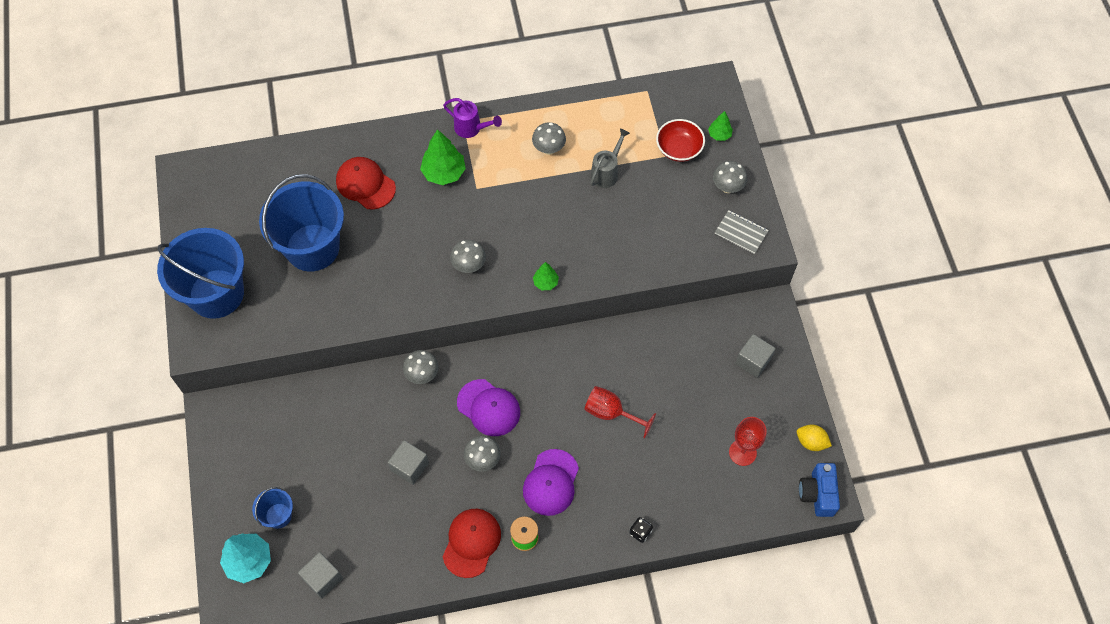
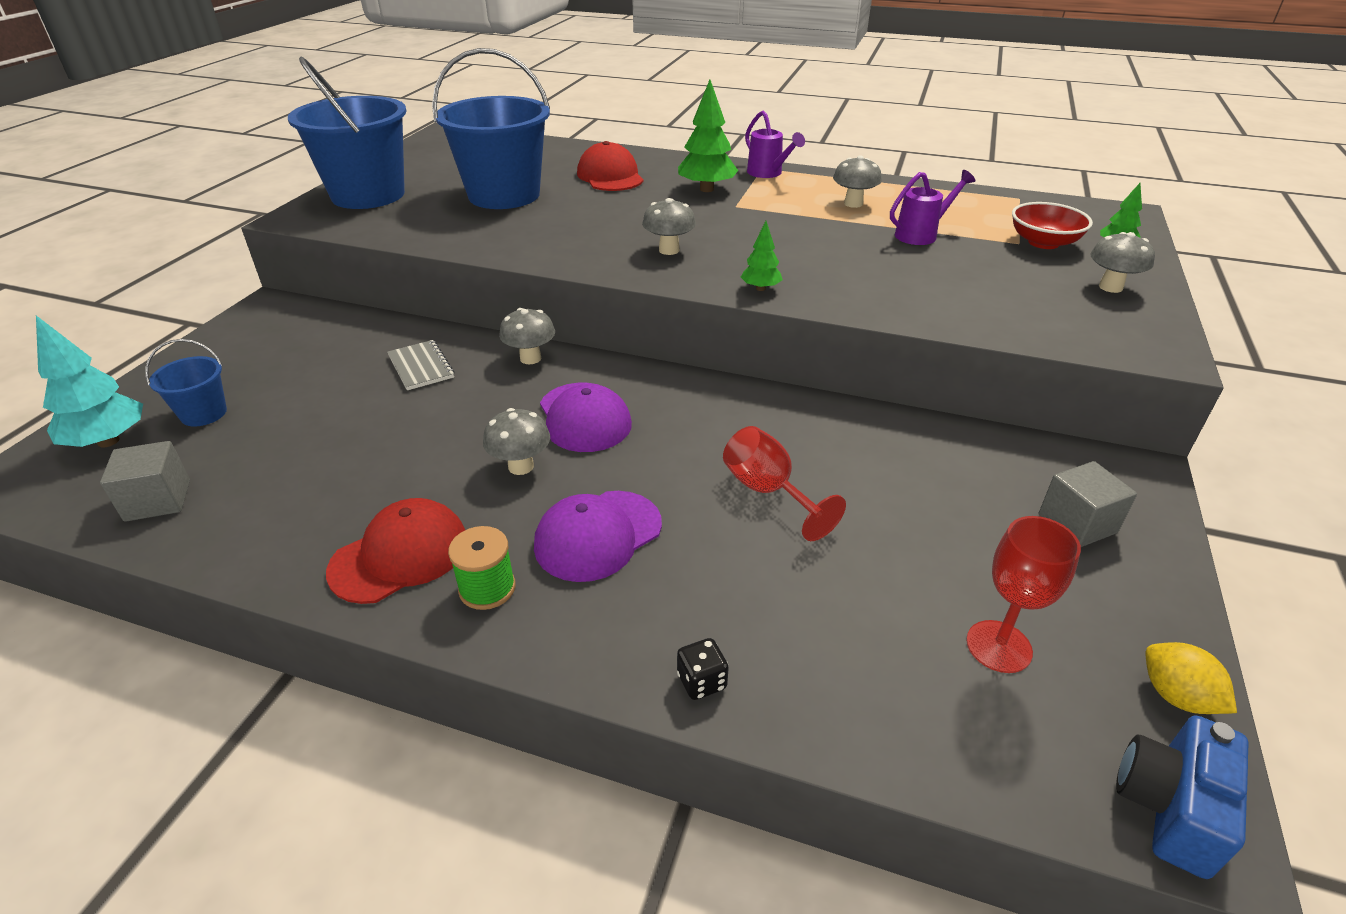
camera: 30 degrees right, 25 degrees down
(410, 467) = (415, 433): grey cube -> none
(606, 172) = (921, 234): grey watering can -> purple watering can
(741, 233) = (1118, 330): grey notebook -> grey notebook (421, 367)

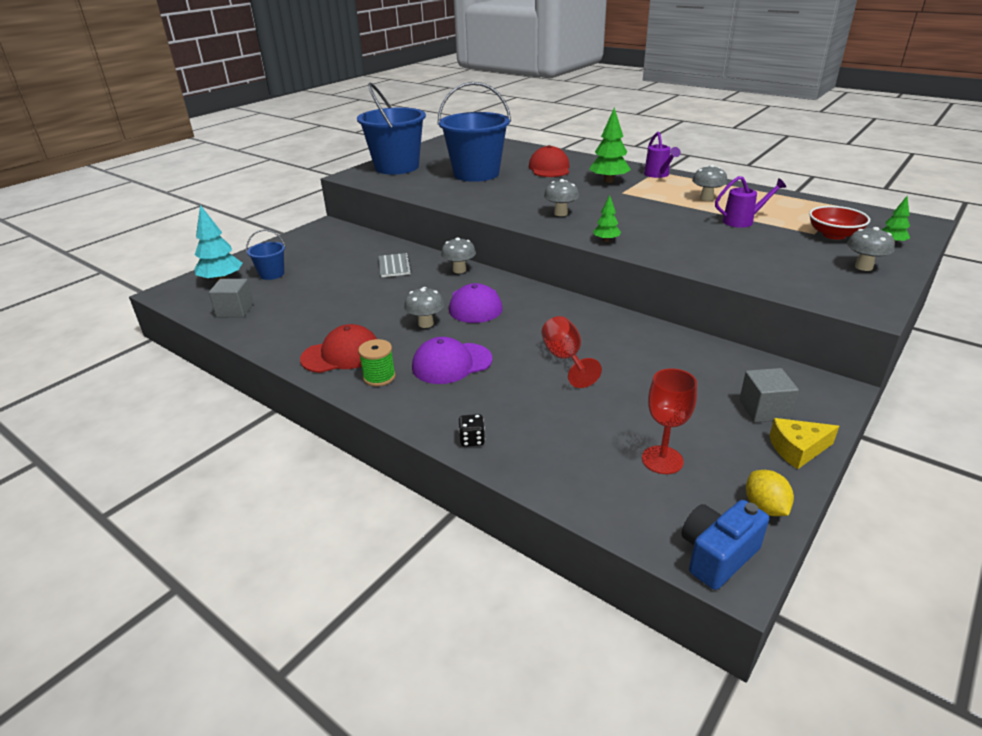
camera: 20 degrees right, 5 degrees down
(1155, 581) = (797, 449): none -> yellow cheese

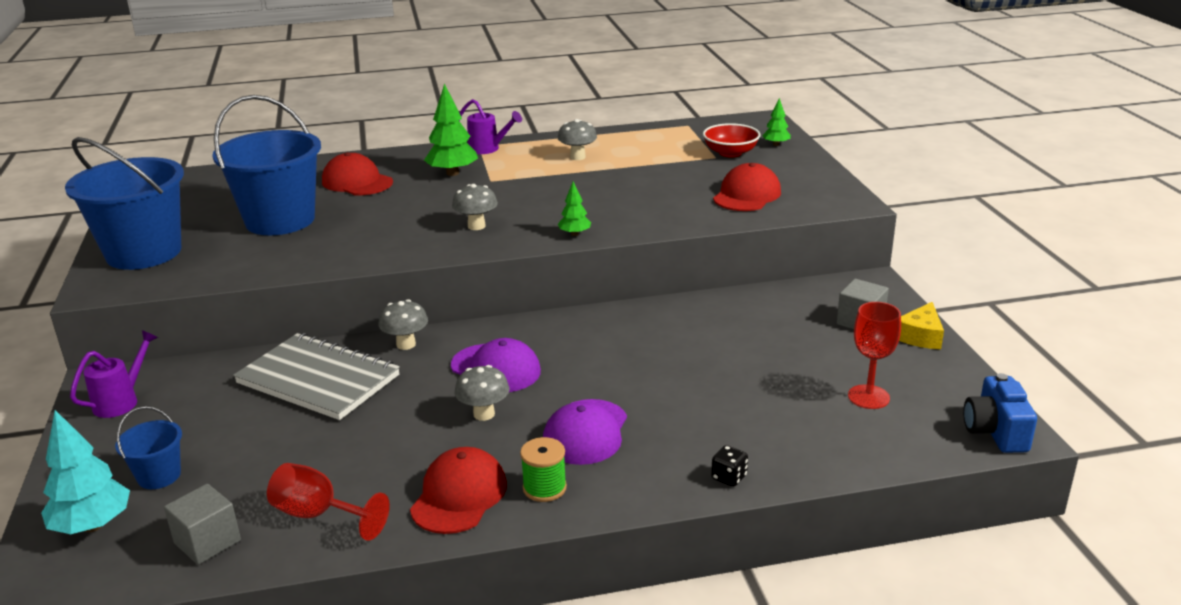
camera: 50 degrees left, 5 degrees down
(394, 266) = (318, 379): grey notebook -> grey notebook, size x2.06
(565, 359) = (670, 368): red goblet -> red goblet (318, 515)
(742, 221) = (647, 168): purple watering can -> purple watering can (121, 401)
(765, 507) = (966, 385): yellow lemon -> none
(783, 266) = (747, 195): none -> red cap
(863, 267) = (794, 172): grey mushroom -> none

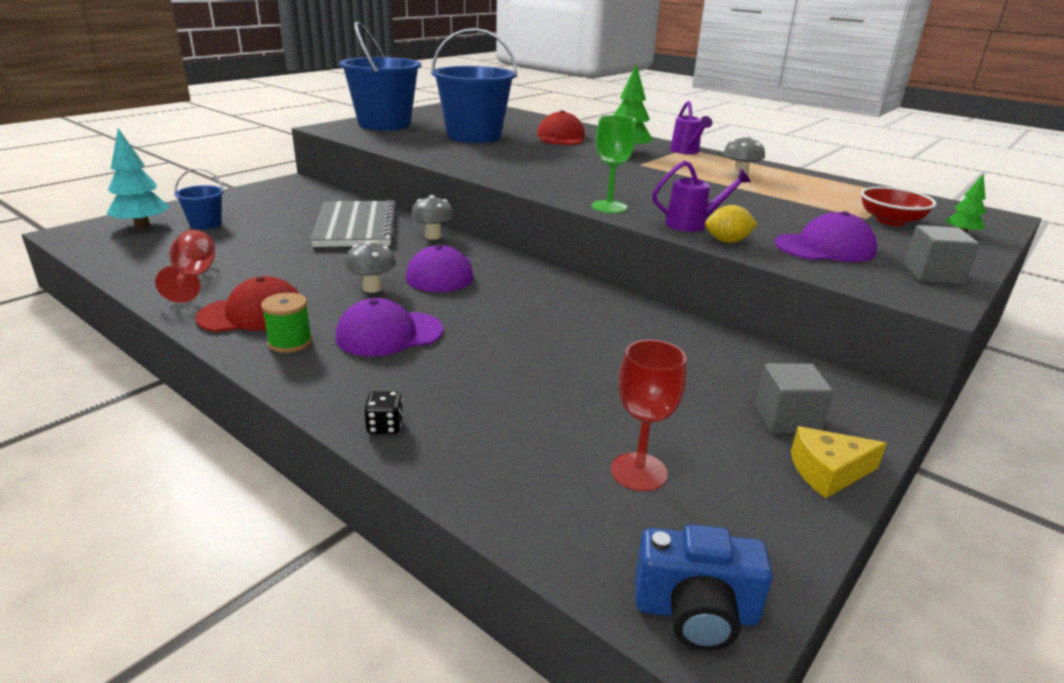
camera: 50 degrees right, 0 degrees up
(121, 401) = (276, 192): purple watering can -> purple watering can (692, 224)
(207, 542) = (142, 257): grey cube -> grey cube (933, 274)
(476, 226) = (561, 178): grey mushroom -> none
(574, 234) = (609, 207): green tree -> green goblet
(698, 221) = (727, 241): none -> yellow lemon
(747, 195) = (825, 248): red cap -> purple cap
(995, 432) = (695, 612): blue camera -> blue camera turned 135 degrees counterclockwise

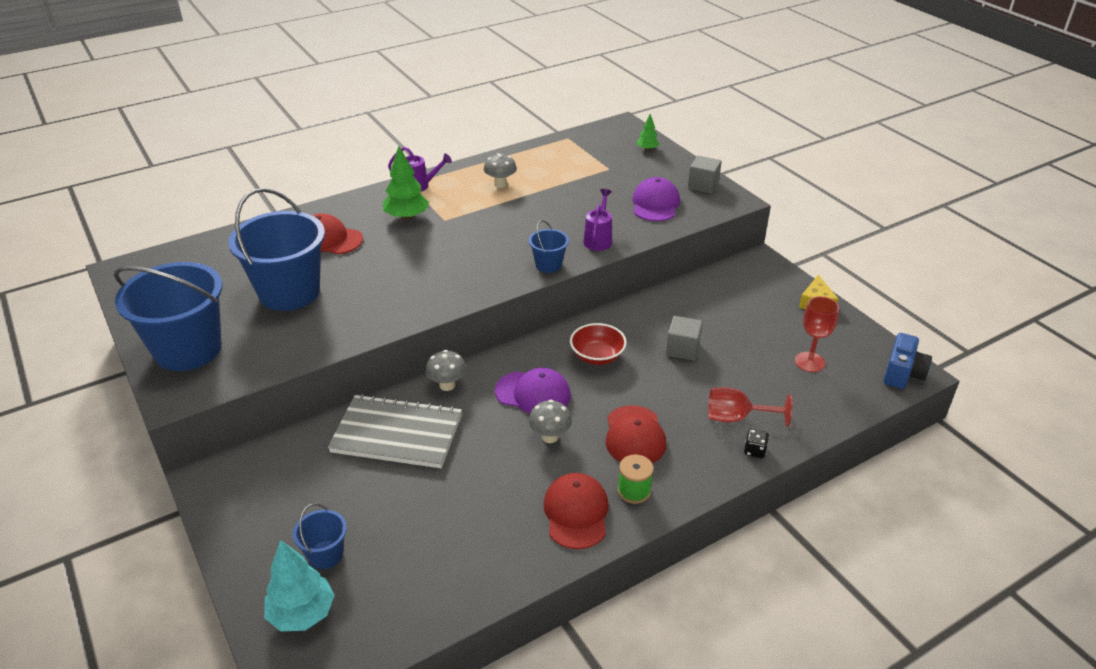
camera: 70 degrees left, 10 degrees up
(193, 277) = (481, 556): red goblet -> red goblet (736, 418)
(389, 334) = (634, 436): purple cap -> red cap
(609, 207) = (548, 265): green goblet -> blue bucket
(727, 241) = (634, 235): yellow lemon -> none
(786, 418) = (770, 297): grey cube -> grey cube (682, 349)
(890, 221) = (618, 163): red bowl -> red bowl (597, 356)

